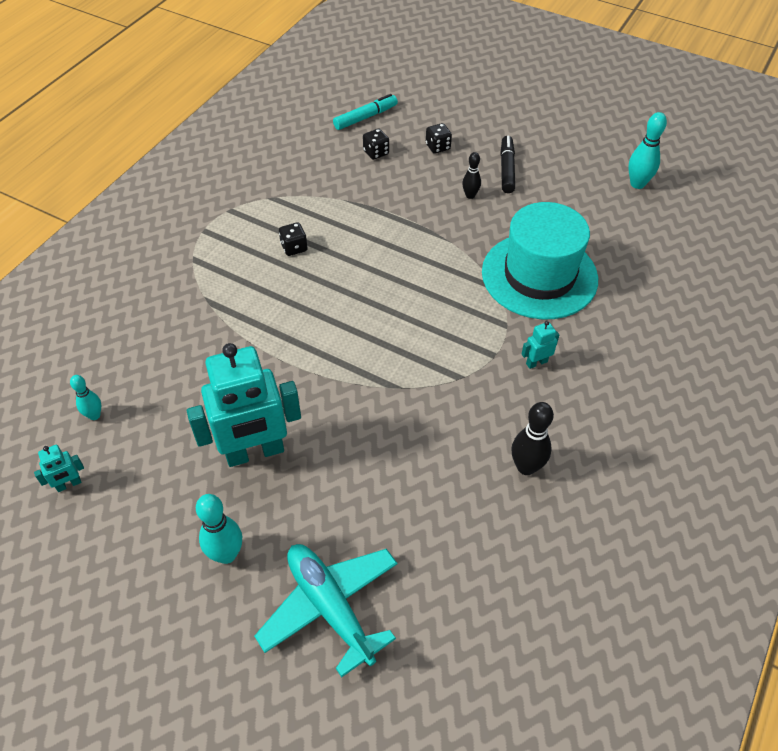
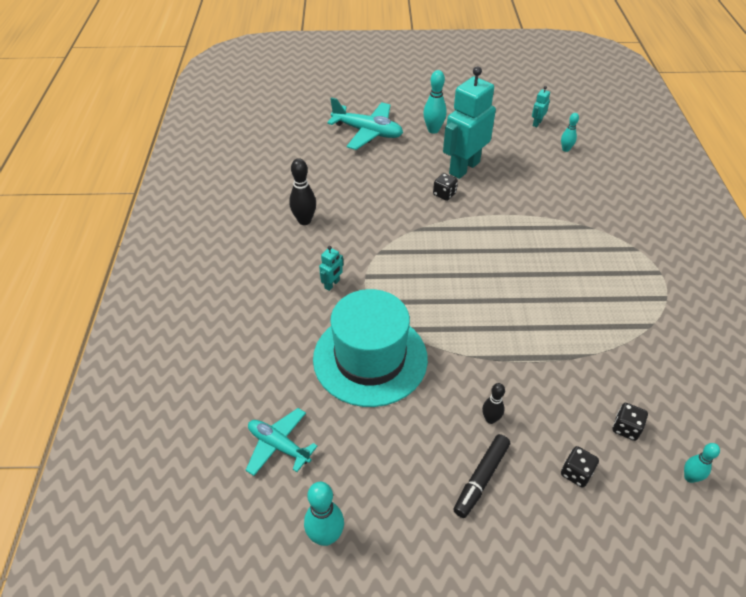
camera: 150 degrees right, 5 degrees down
(294, 247) = (581, 290): black dice -> black dice (444, 194)
(365, 117) = (689, 477): turquoise marker -> turquoise bowling pin
(507, 169) = (481, 478): black marker -> black marker turned 60 degrees clockwise
(652, 246) = (279, 445): none -> turquoise plane

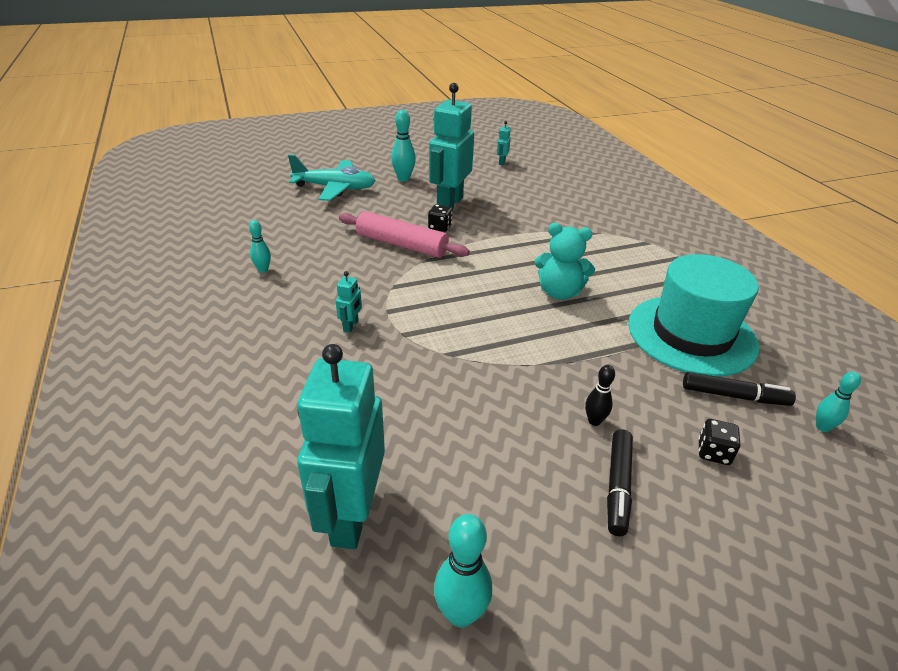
camera: 20 degrees left, 10 degrees down
(279, 445) = (351, 516): turquoise plane -> turquoise robot
(304, 221) = (294, 272): black bowling pin -> none
(370, 358) = (428, 390): turquoise hat -> turquoise hat (691, 334)
(403, 208) = (402, 244): none -> pink rolling pin
(521, 288) = (559, 292): none -> turquoise teddy bear
(565, 149) = (539, 178): turquoise bowling pin -> turquoise bowling pin (263, 270)
(626, 428) = (734, 396): black dice -> black marker

